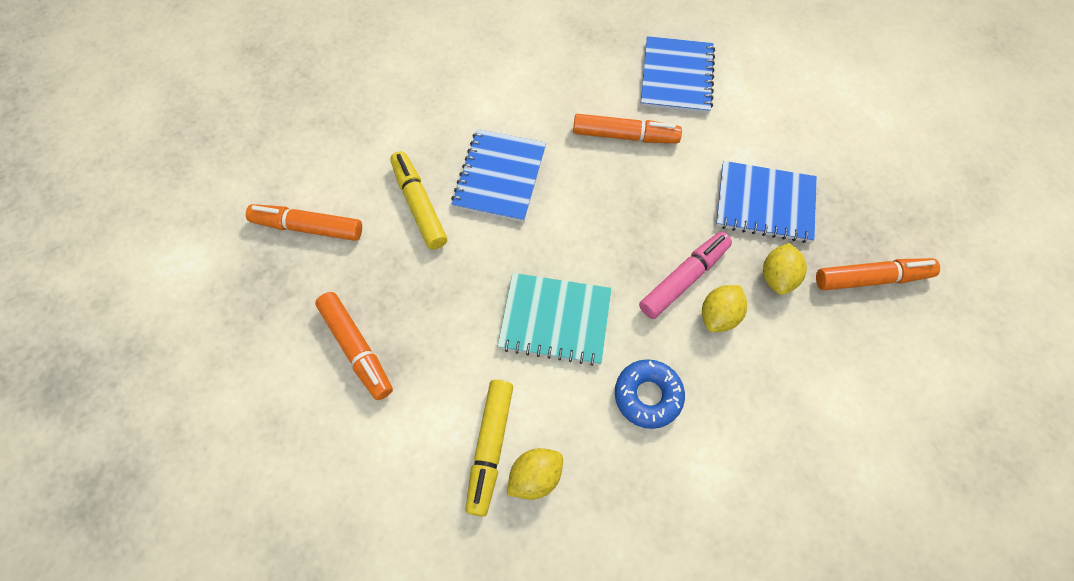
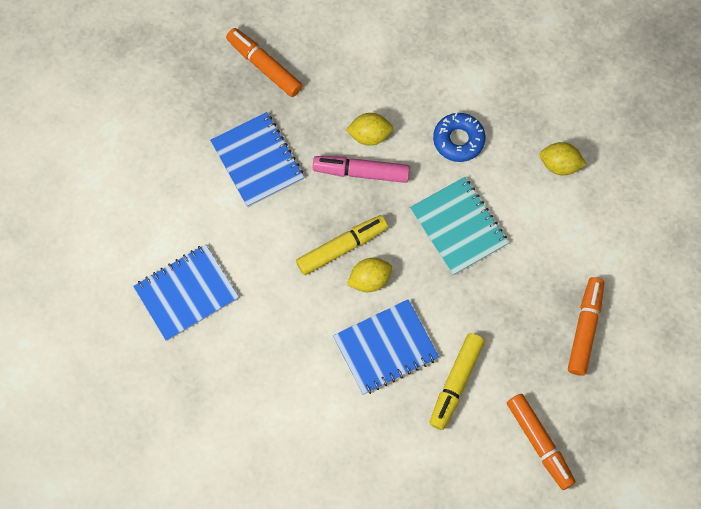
camera: 130 degrees left, 5 degrees up
(490, 448) = (567, 201): yellow marker -> yellow marker (342, 247)
(625, 136) = (275, 290): orange marker -> none
(777, 277) = (311, 119): yellow lemon -> yellow lemon (369, 280)

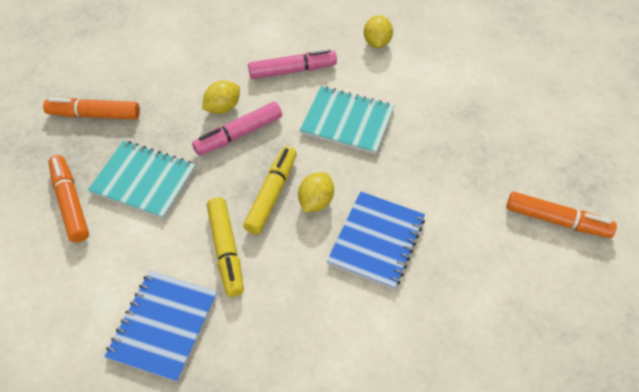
camera: 40 degrees left, 15 degrees down
(257, 161) = (144, 181): blue notebook -> turquoise notebook
(456, 383) = (454, 225): yellow marker -> yellow marker (226, 250)
(458, 140) = (292, 70): blue donut -> pink marker
(559, 165) = (377, 42): yellow lemon -> yellow lemon turned 60 degrees counterclockwise
(585, 328) = (500, 124): orange marker -> orange marker (70, 203)

